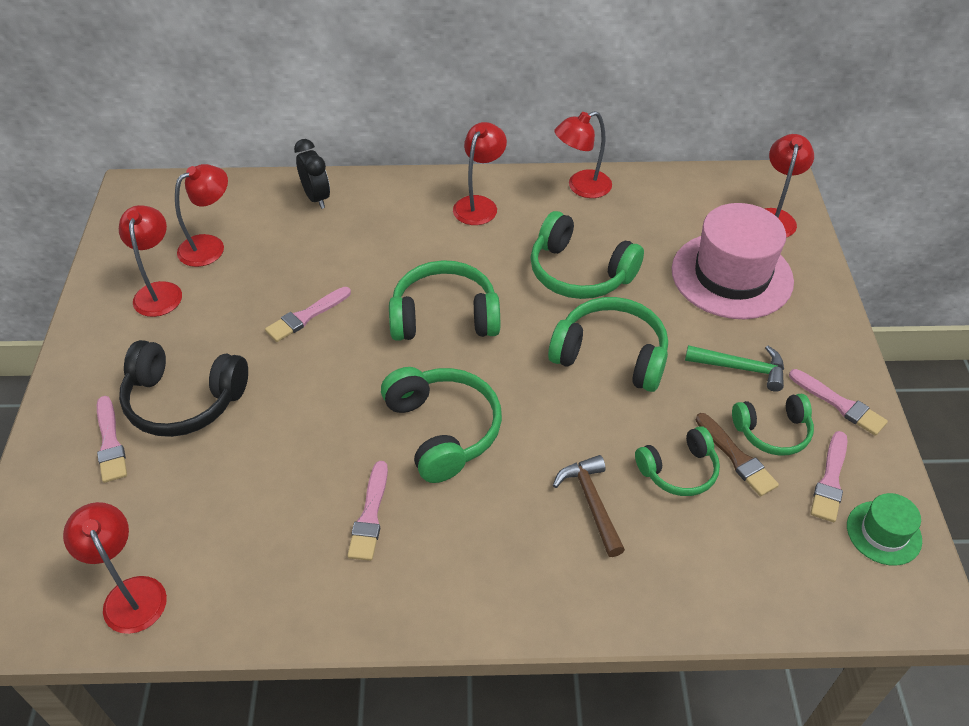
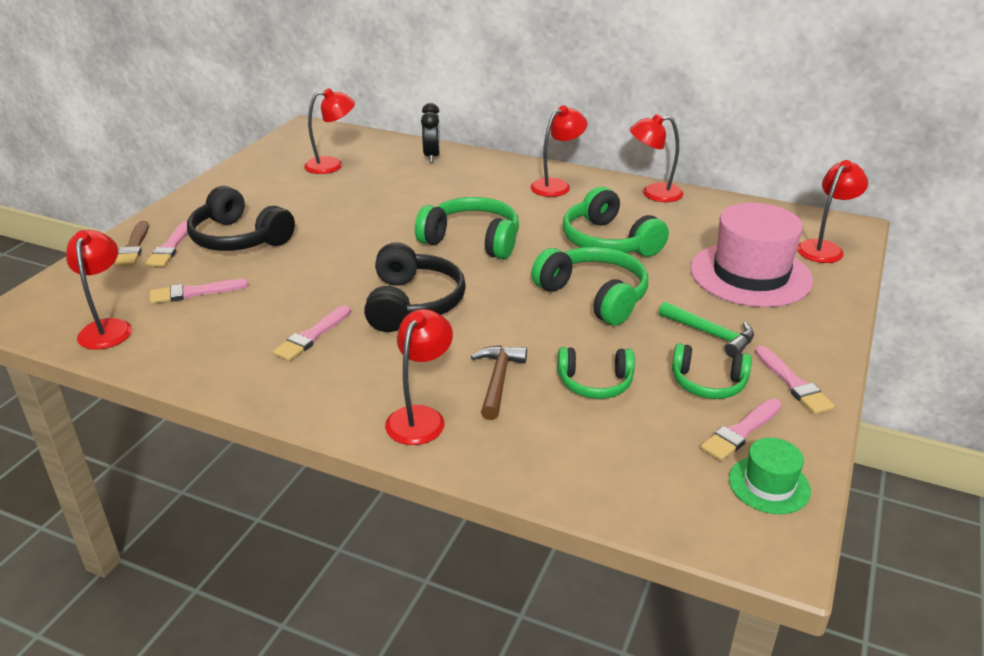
camera: 25 degrees right, 15 degrees down
(159, 291) = (276, 180): red lamp -> red lamp (420, 417)
(306, 316) = (366, 216): pink brush -> pink brush (194, 292)
(443, 430) = (412, 303): green headphones -> black headphones
(736, 457) = (657, 390): brown brush -> brown brush (133, 247)

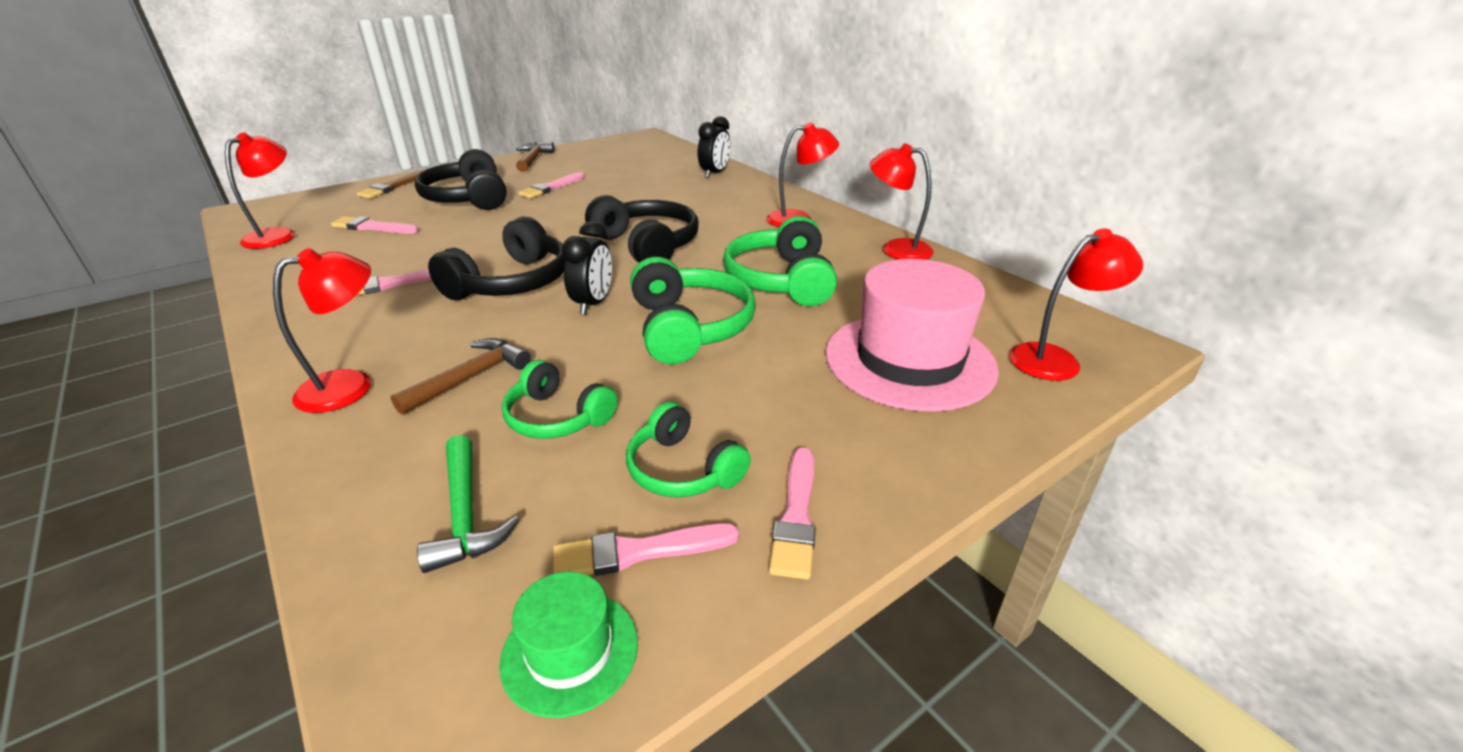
camera: 30 degrees right, 0 degrees up
(170, 247) = (413, 193): pink brush -> pink brush (551, 187)
(233, 180) = (533, 159): none -> brown hammer
(332, 165) = (622, 164): red lamp -> none
(472, 240) = (647, 245): green headphones -> black headphones
(502, 300) = (593, 304): none -> black clock
(710, 334) = (766, 412): green hammer -> green hammer (465, 514)

